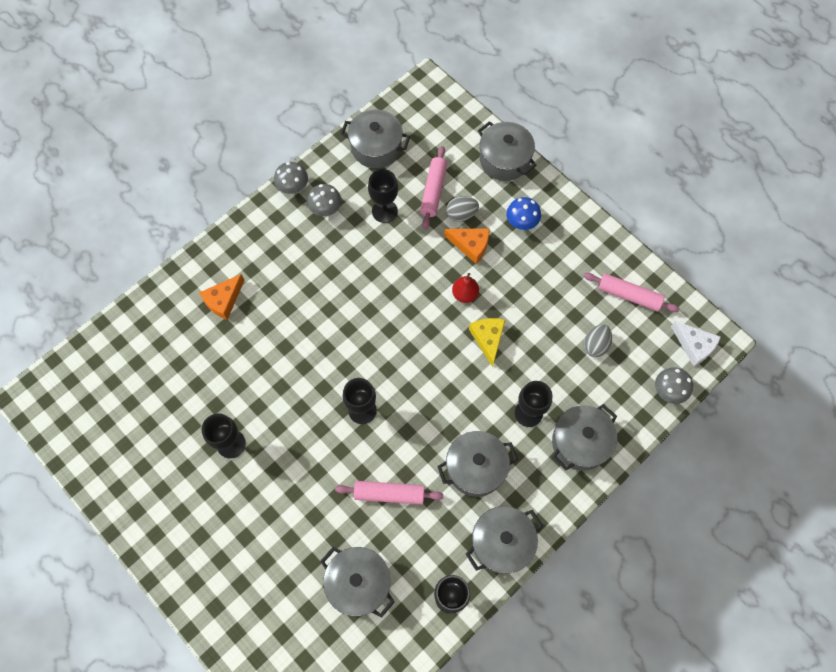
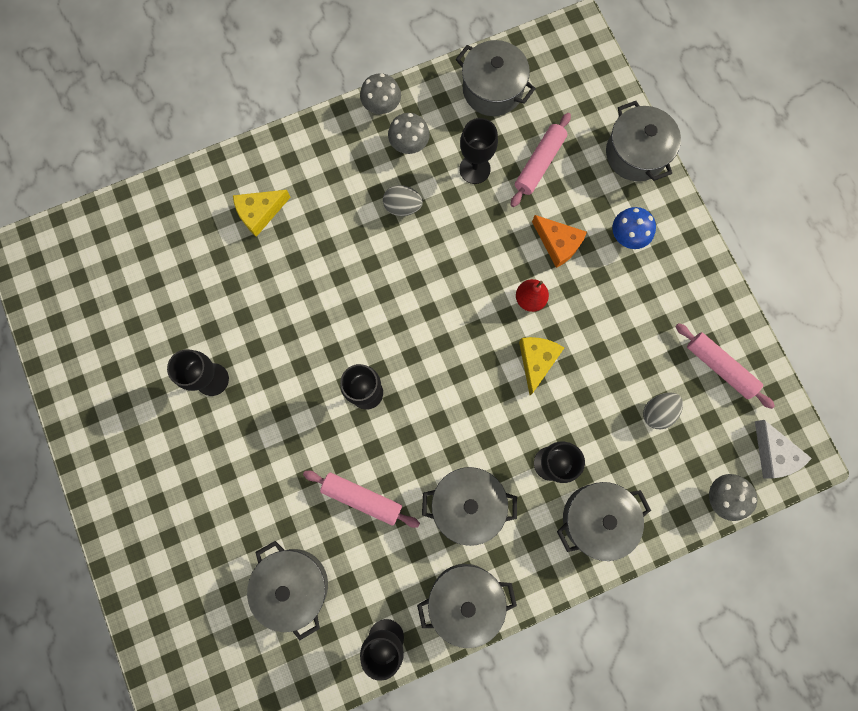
camera: 20 degrees right, 10 degrees up
(223, 300) = (260, 213): orange cheese -> yellow cheese
(461, 214) = (561, 202): grey egg -> grey egg (402, 207)

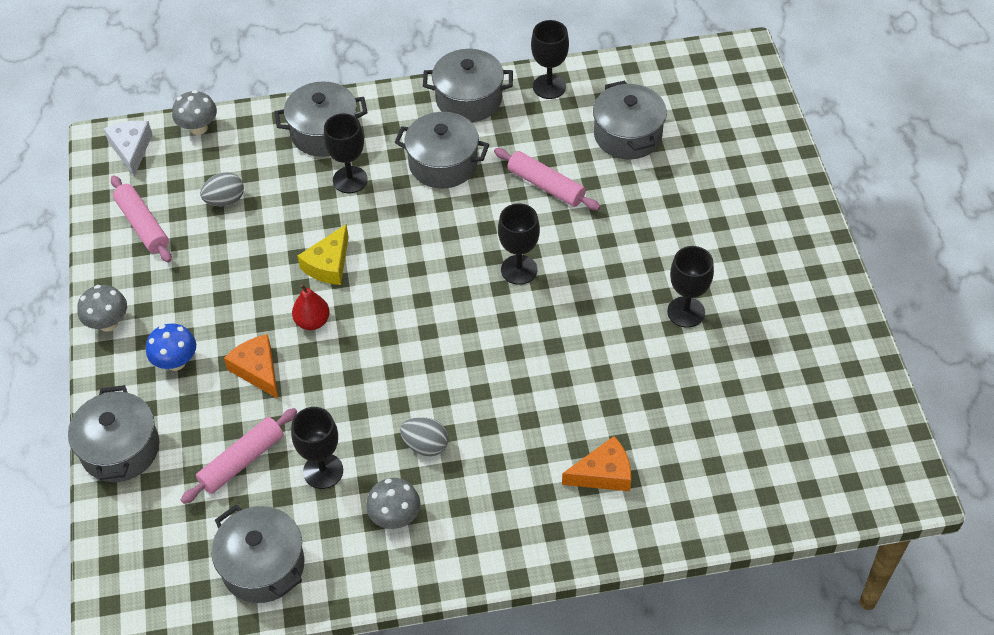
camera: 165 degrees left, 25 degrees down
(260, 213) = (603, 473): yellow cheese -> orange cheese
(382, 106) = (416, 574): grey mushroom -> grey mushroom (108, 323)

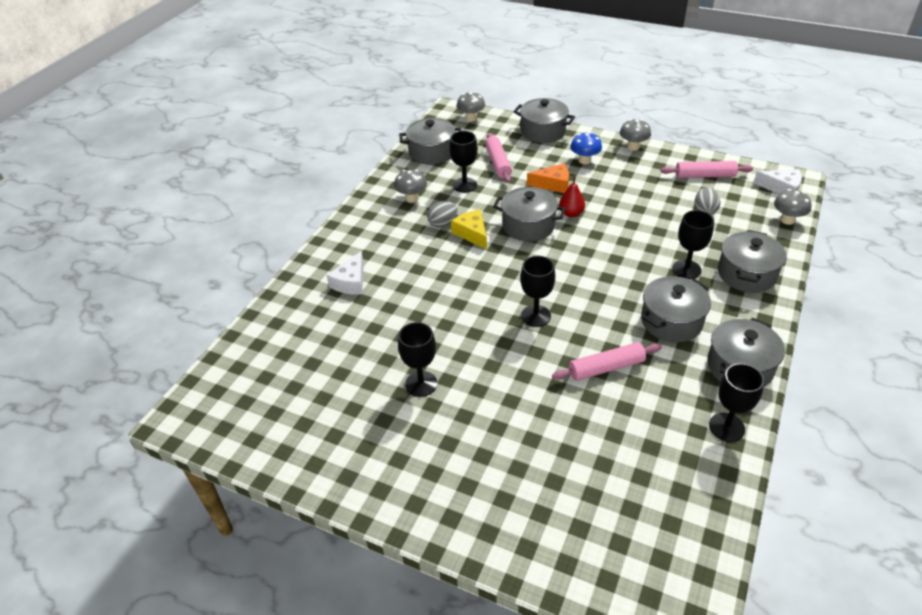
camera: 125 degrees right, 10 degrees down
(128, 571) = (471, 118): none -> grey mushroom
(328, 264) = (613, 234): yellow cheese -> yellow cheese (472, 233)
(603, 473) = (351, 282): orange cheese -> white cheese
(627, 135) = (628, 450): grey pot -> grey pot (528, 226)

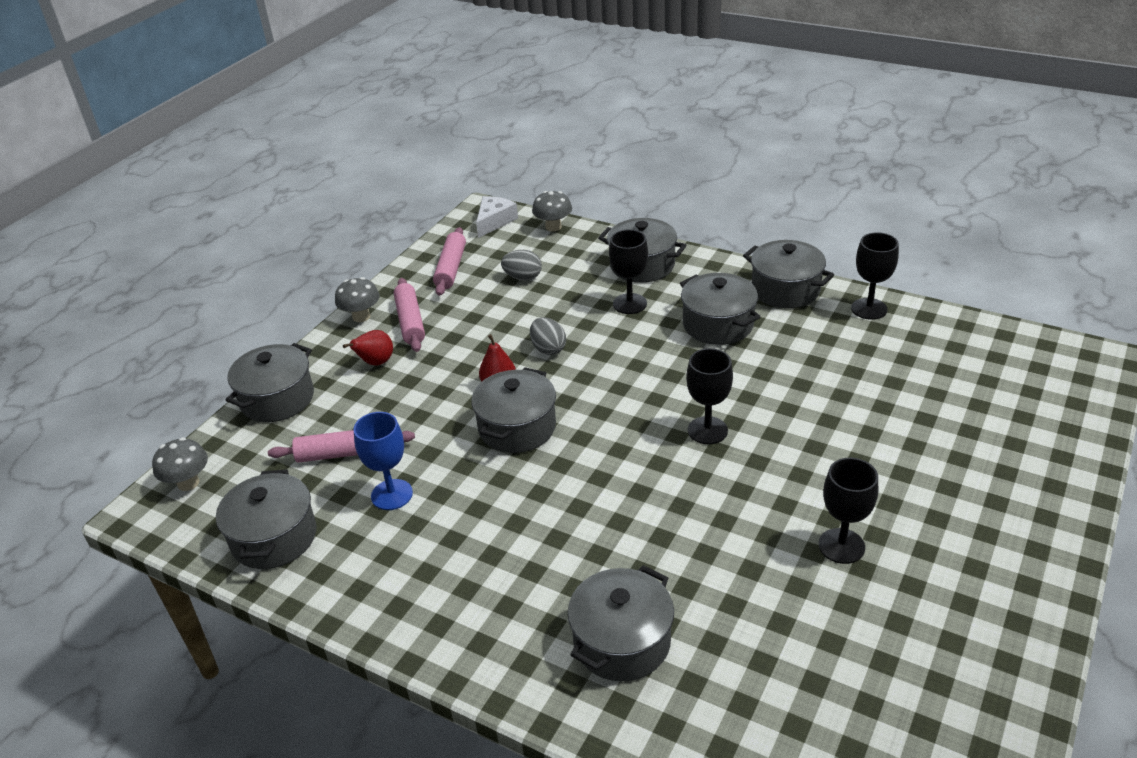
camera: 85 degrees left, 5 degrees down
(351, 282) = (622, 641): white cheese -> grey pot
(412, 198) = (407, 564): grey mushroom -> none
(443, 224) = (489, 522): grey egg -> grey egg (548, 349)
(464, 185) = (392, 495): black goblet -> blue goblet
(472, 233) = (522, 488): yellow cheese -> none
(553, 184) = (424, 397): orange cheese -> none
(584, 160) = (375, 363): blue mushroom -> red pear
(606, 368) = (795, 379): pink rolling pin -> pink rolling pin (410, 322)

